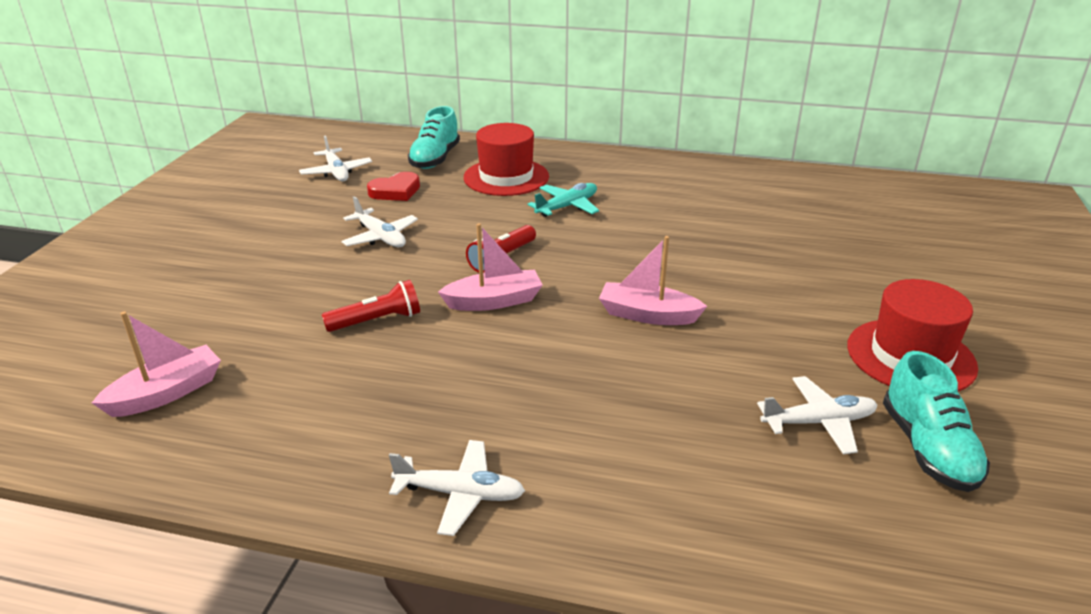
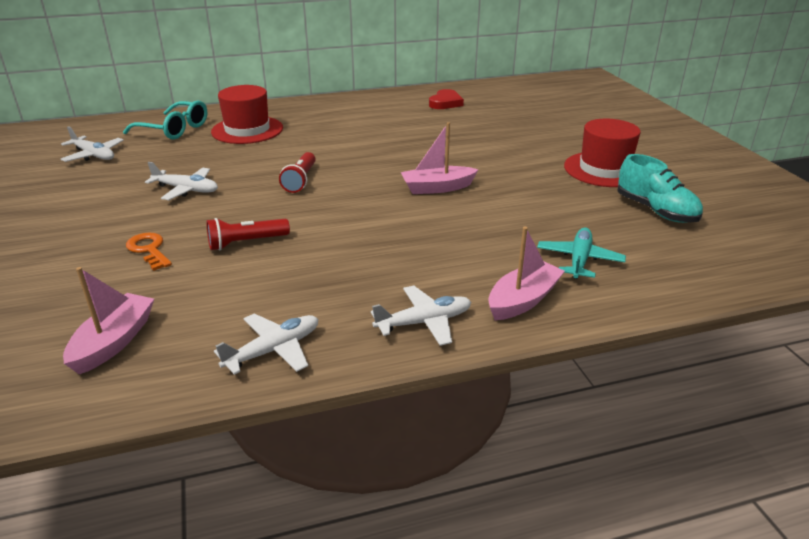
camera: 30 degrees left, 0 degrees up
(285, 299) = (149, 250): none -> orange key
(377, 321) = (246, 243): red flashlight -> red flashlight turned 150 degrees counterclockwise
(396, 191) = (164, 157): red heart -> red heart (445, 103)
(435, 159) = (174, 129): turquoise shoe -> turquoise glasses
(494, 301) = (324, 207): pink boat -> pink boat (523, 300)
(567, 206) = (314, 139): turquoise plane -> turquoise plane (579, 260)
(819, 422) = (591, 215): white plane -> white plane (274, 350)

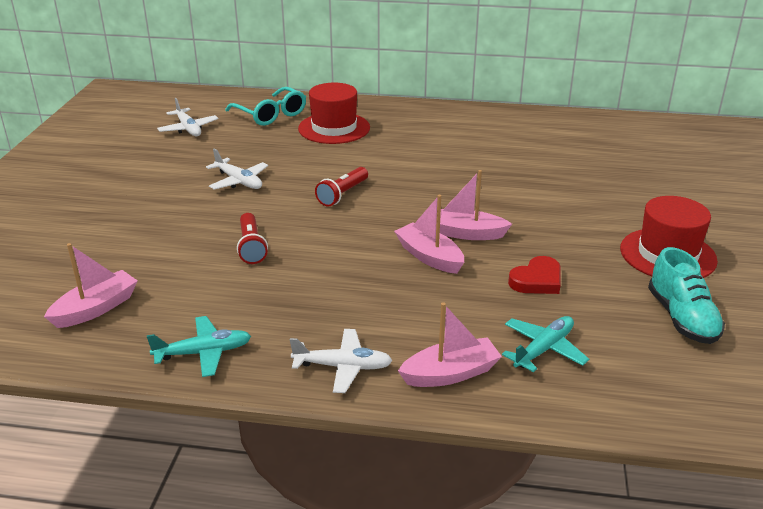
camera: 25 degrees right, 0 degrees up
(149, 250) = (172, 233): orange key -> none
(246, 243) = (251, 247): red flashlight -> red flashlight turned 105 degrees counterclockwise
(274, 350) = (204, 352): white plane -> turquoise plane
(422, 213) = (429, 257): none -> pink boat
(445, 103) = (556, 134): red heart -> red heart (537, 280)

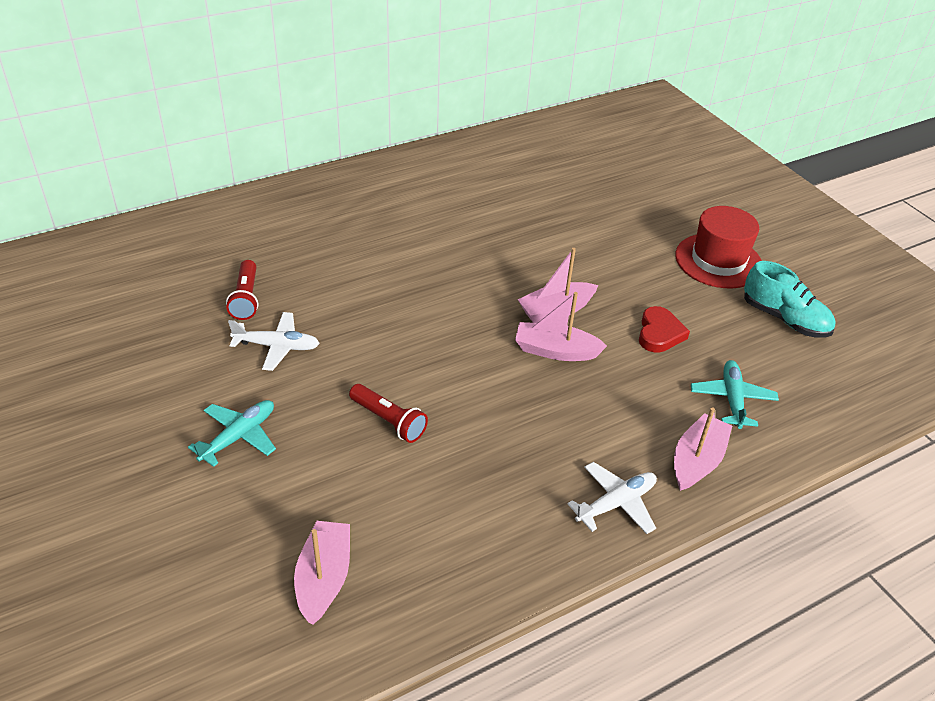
camera: 40 degrees left, 10 degrees up
(188, 129) = (128, 299): white plane -> none
(204, 352) = (489, 561): turquoise plane -> turquoise plane (239, 436)
(270, 114) = (203, 241): turquoise glasses -> none
(334, 128) = (295, 234): red hat -> none
(342, 194) = (401, 315): red flashlight -> red flashlight (246, 298)

